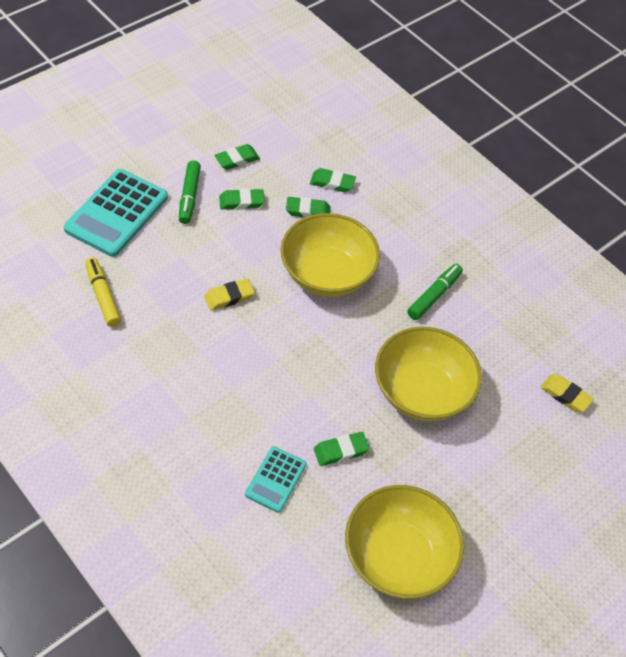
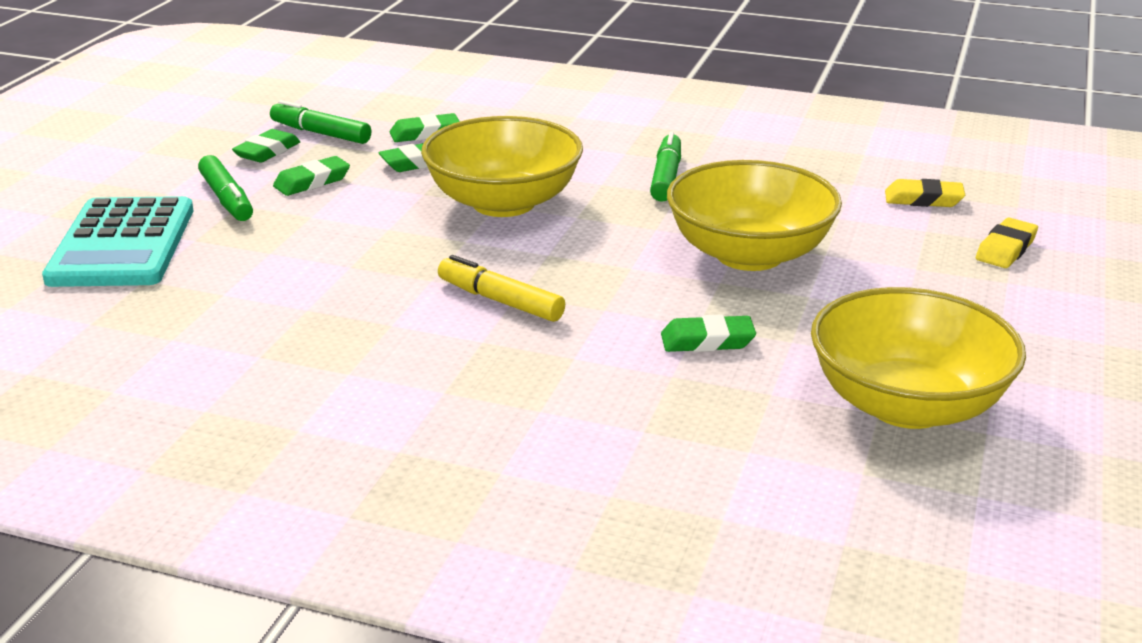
camera: 25 degrees left, 25 degrees down
(103, 296) = (175, 324): yellow marker -> yellow marker (500, 301)
(229, 297) = (383, 263): yellow eraser -> yellow eraser (1006, 249)
(276, 154) = (321, 133): none -> green marker
(276, 479) = (647, 401): turquoise calculator -> none
(341, 451) = (707, 341): green eraser -> green eraser turned 45 degrees clockwise

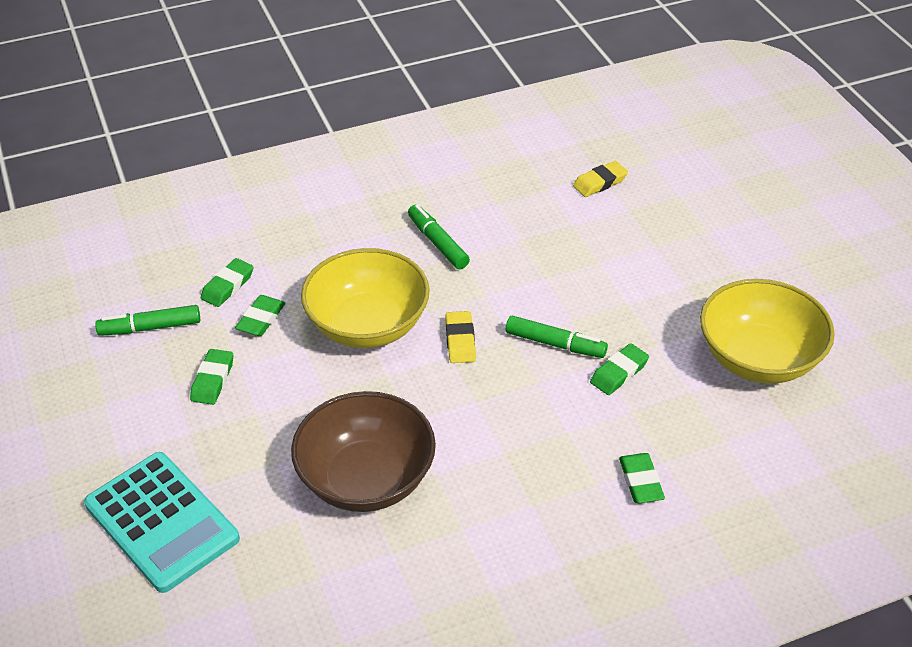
camera: 40 degrees left, 15 degrees up
(226, 199) = (174, 433): green marker -> green marker (555, 344)
(267, 151) = (136, 369): green eraser -> green eraser (640, 481)
(324, 297) = (366, 479): none -> brown bowl
(500, 301) = (473, 413): yellow marker -> none
(749, 254) = (562, 287): yellow bowl -> none
(1006, 249) = (682, 204): yellow eraser -> yellow eraser (460, 340)

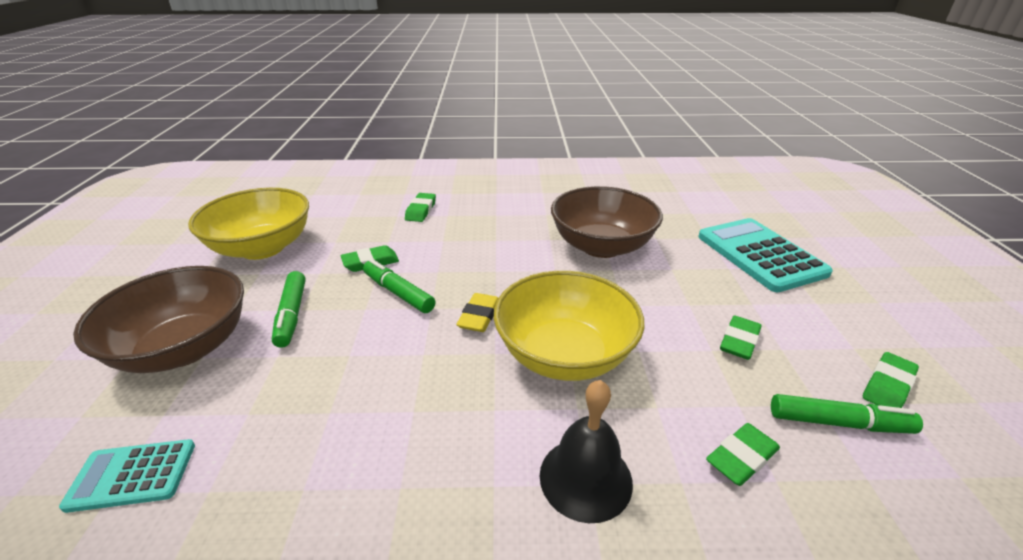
camera: 160 degrees left, 10 degrees down
(261, 319) = (689, 394): green eraser -> green eraser (888, 386)
(329, 249) = (585, 478): none -> black bell
(438, 243) = (431, 440): green marker -> green marker (291, 315)
(600, 183) = (132, 475): yellow eraser -> turquoise calculator
(678, 247) = (184, 348): none -> brown bowl

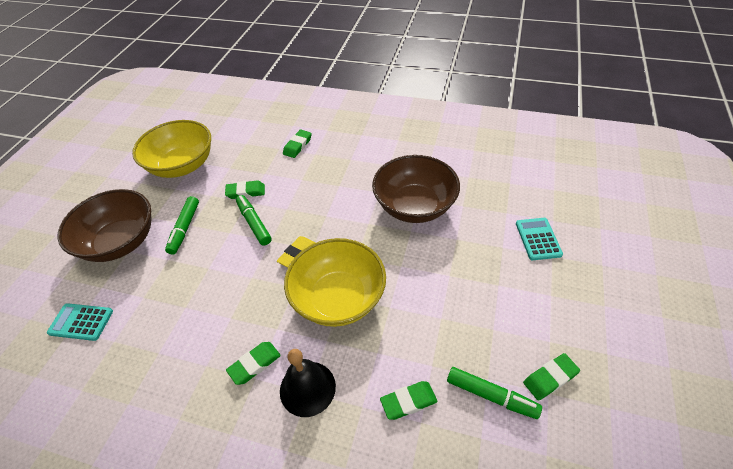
camera: 20 degrees right, 15 degrees up
(739, 341) = (465, 316): green eraser -> green eraser (254, 364)
(760, 255) = (538, 239): turquoise calculator -> turquoise calculator, size x0.55

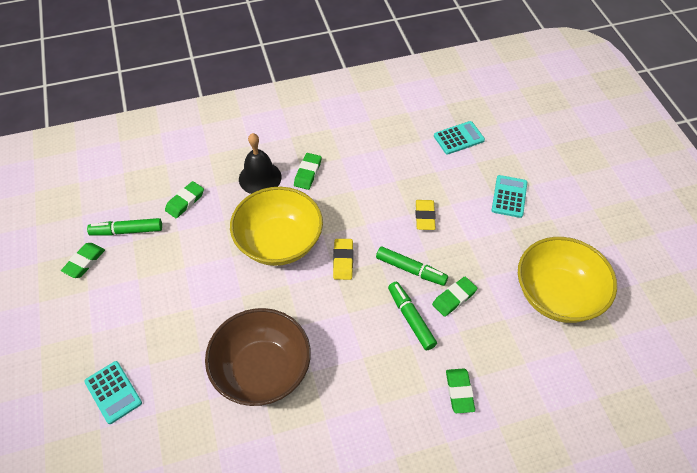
camera: 145 degrees right, 5 degrees up
(120, 242) = (509, 196): brown bowl -> turquoise calculator
(184, 228) = (469, 234): green marker -> green marker (411, 318)
(200, 259) = (424, 217): none -> yellow eraser

